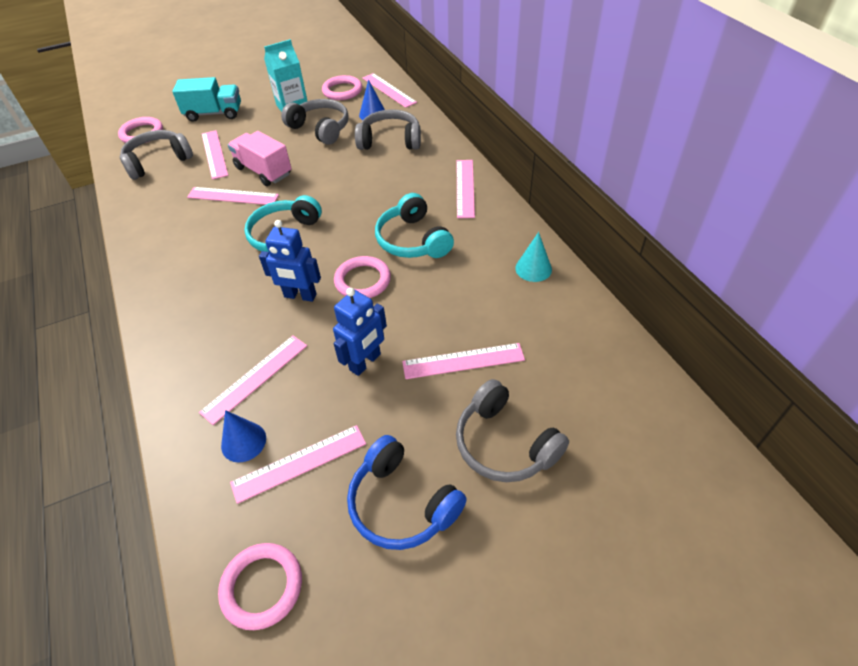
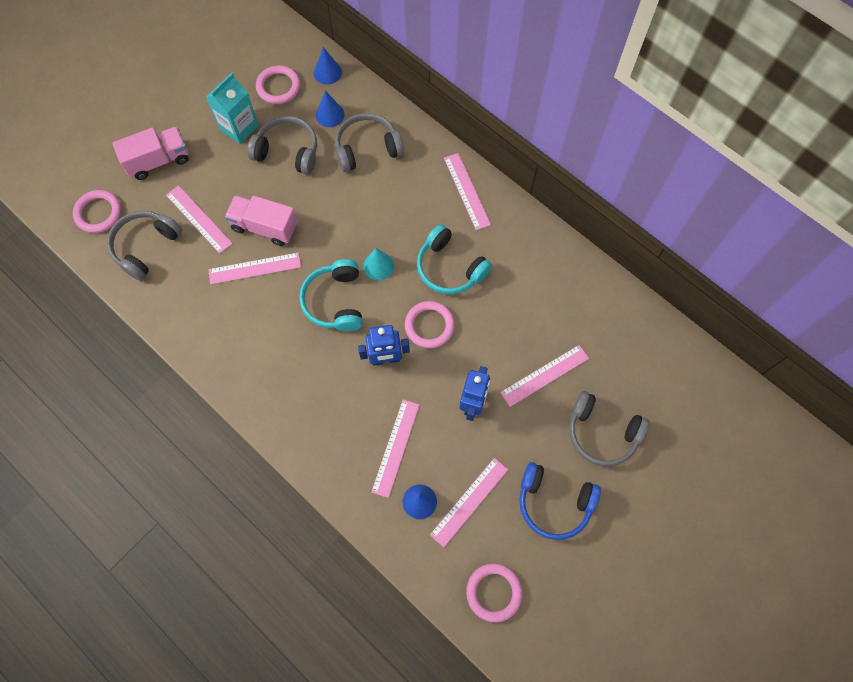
camera: 25 degrees left, 20 degrees up
(214, 114) = (158, 161): turquoise truck -> pink truck
(389, 90) = (327, 72): pink ruler -> blue cone
(533, 268) = (561, 266): turquoise cone -> turquoise cone (378, 266)

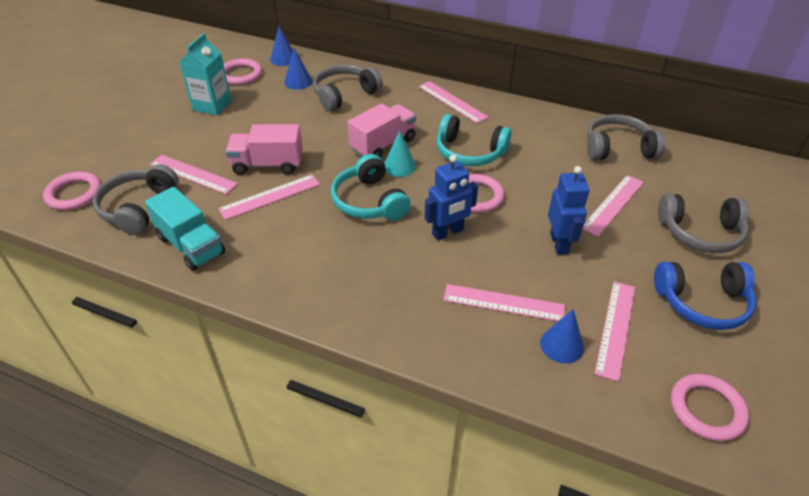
camera: 20 degrees left, 25 degrees down
(158, 161) = (134, 143): pink truck -> pink truck (383, 145)
(177, 304) = (191, 245): none -> turquoise truck
(288, 151) = (268, 111): grey headphones -> grey headphones (618, 148)
(395, 447) = (503, 303): pink ruler -> pink ruler turned 75 degrees counterclockwise

